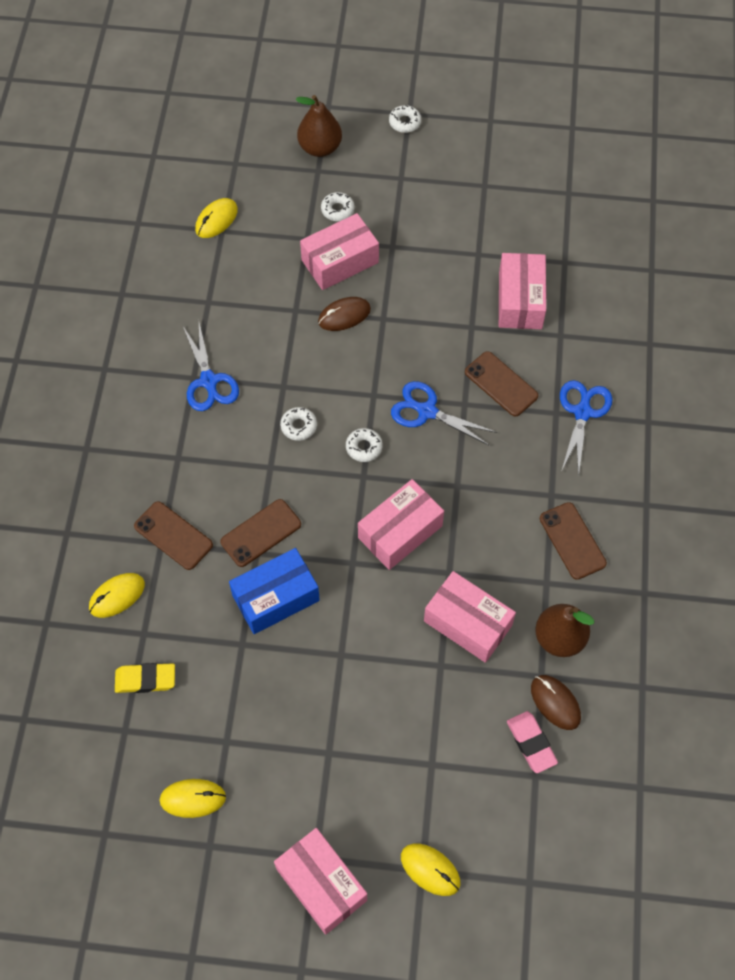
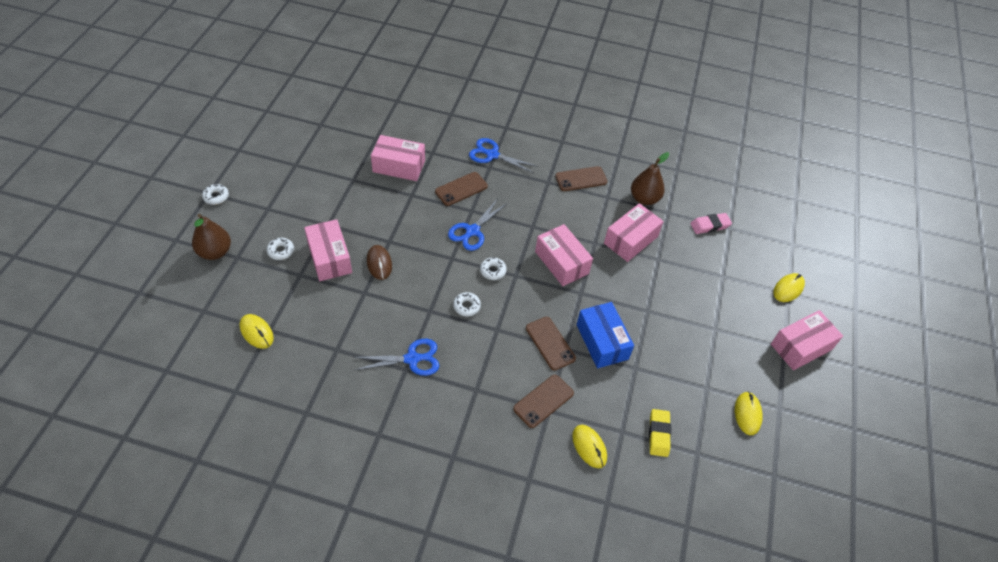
camera: 85 degrees left, 10 degrees down
(555, 703) = (685, 209): brown mouse -> none

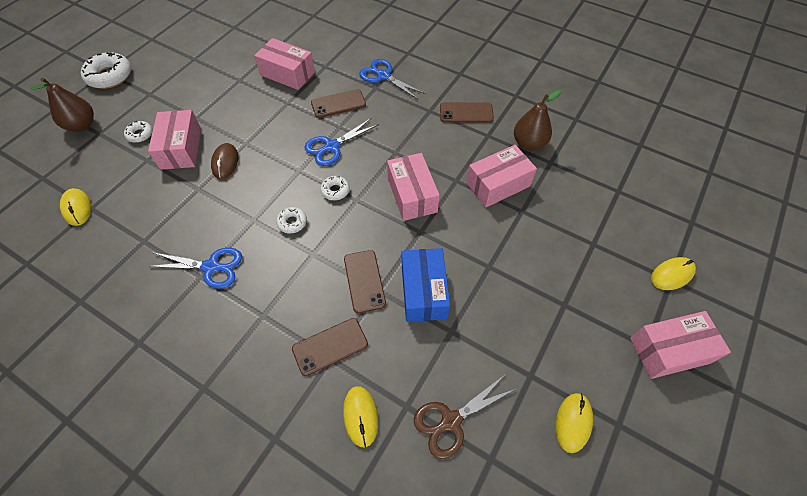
camera: 20 degrees right, 5 degrees up
(216, 197) = (110, 76): white donut -> white donut, size x1.89
(658, 434) = (450, 421): yellow eraser -> brown scissors
(710, 225) = (595, 184): pink eraser -> none

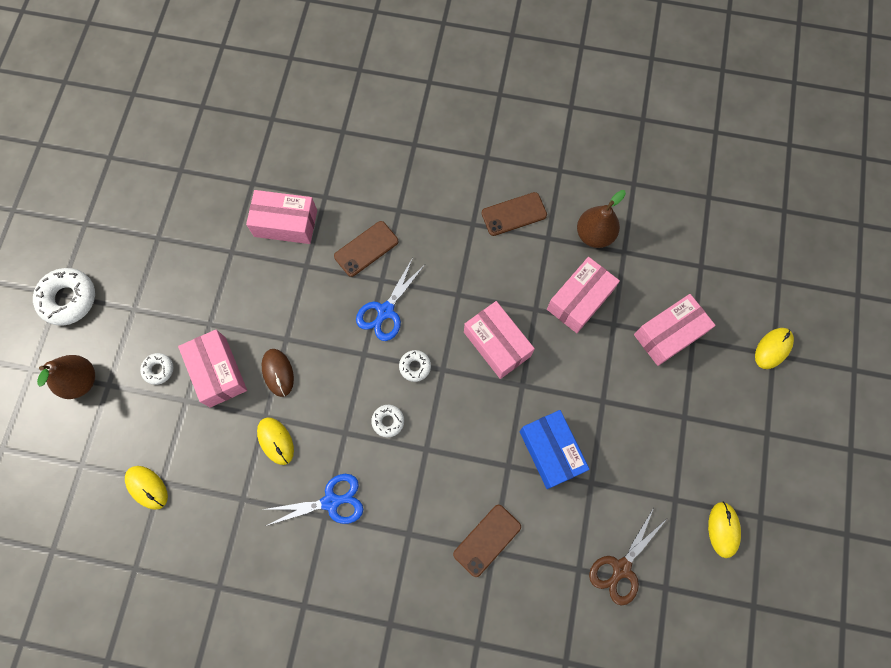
camera: 20 degrees left, 15 degrees up
(360, 416) = (542, 594): yellow mouse -> yellow mouse (276, 441)
(364, 281) = (490, 461): brown phone -> none
(383, 76) = (400, 190): blue scissors -> none
(669, 350) = (787, 430): pink box -> pink box (669, 334)

